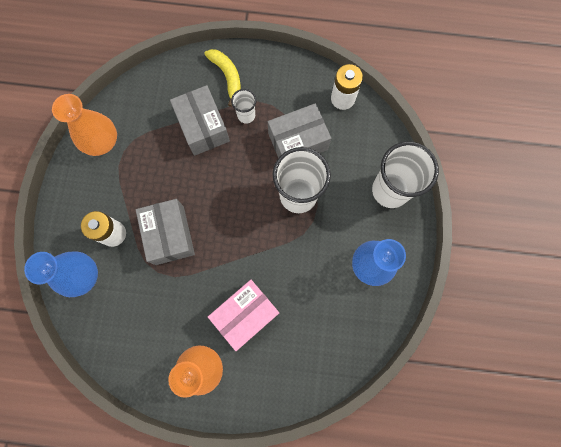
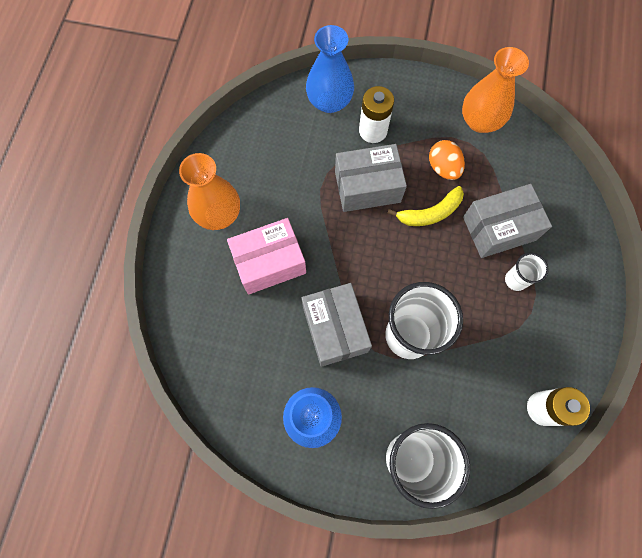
camera: 95 degrees right, 5 degrees down
(149, 172) = (443, 168): none -> orange egg
(227, 76) = (569, 260): yellow banana -> yellow banana (430, 213)
(246, 314) = (269, 263): pink box -> pink box turned 75 degrees counterclockwise
(298, 141) = (480, 341): grey box -> grey box (335, 329)

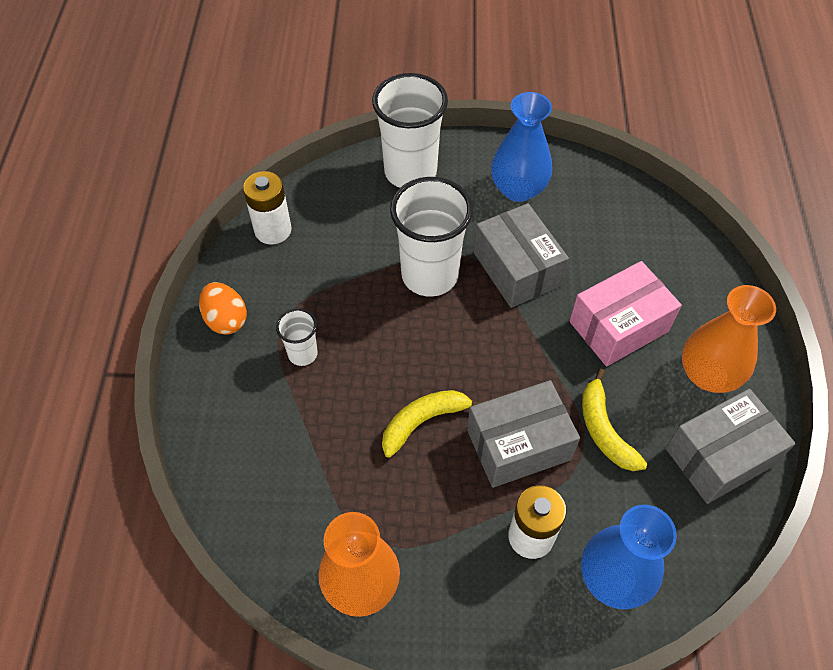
camera: 170 degrees right, 15 degrees down
(306, 187) = (604, 430): none -> yellow banana
(443, 168) = (412, 492): orange egg -> orange egg (226, 319)
(499, 228) = (325, 416): grey box -> grey box (720, 456)

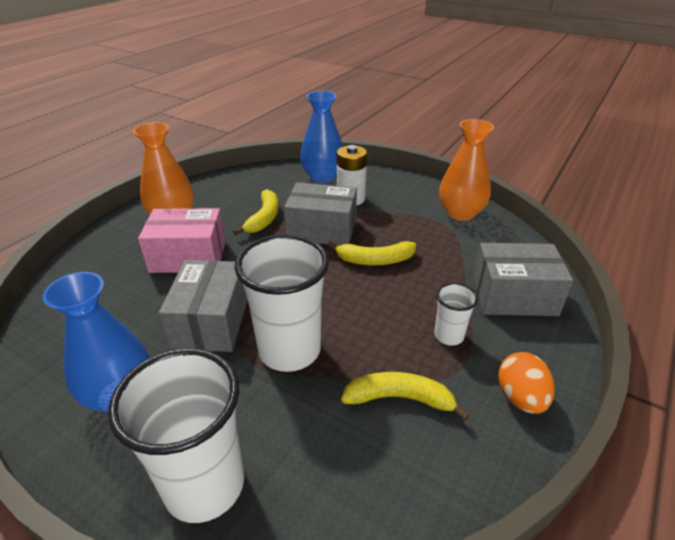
camera: 150 degrees left, 20 degrees down
(273, 230) = (432, 487): white battery -> none
(320, 276) = (399, 398): none -> yellow banana
(720, 456) = (218, 190): grey box -> grey box (513, 296)

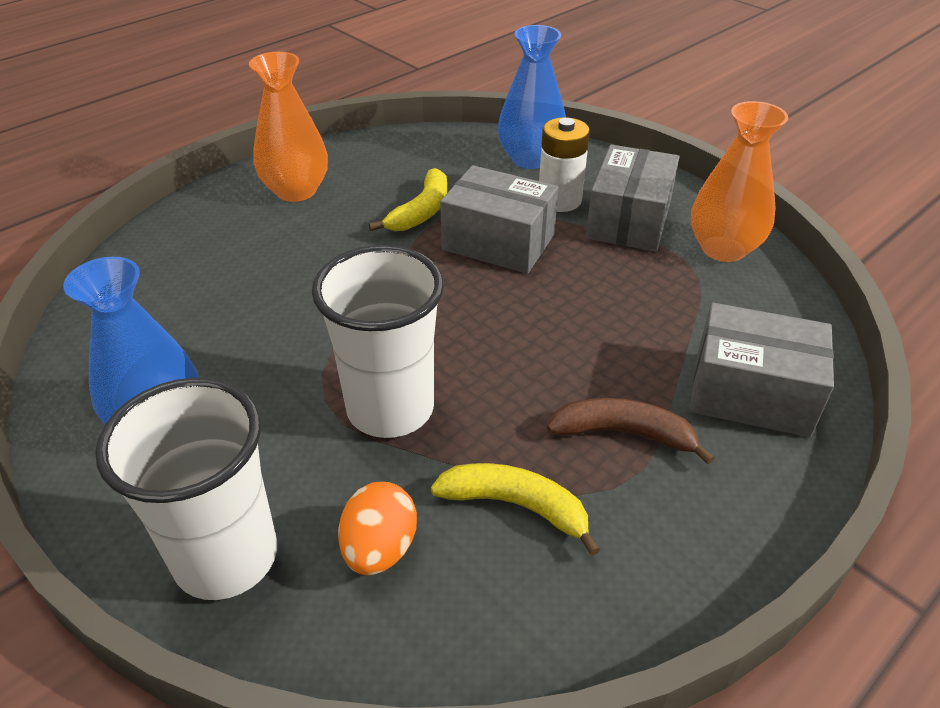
camera: 15 degrees right, 5 degrees up
(188, 256) = (299, 252): pink box -> none
(211, 322) = (301, 349): grey box -> grey box (628, 220)
(375, 260) = (559, 301): yellow banana -> none
(448, 336) = (623, 433): white cup -> brown banana
(520, 398) = (692, 544): orange egg -> orange egg (379, 549)

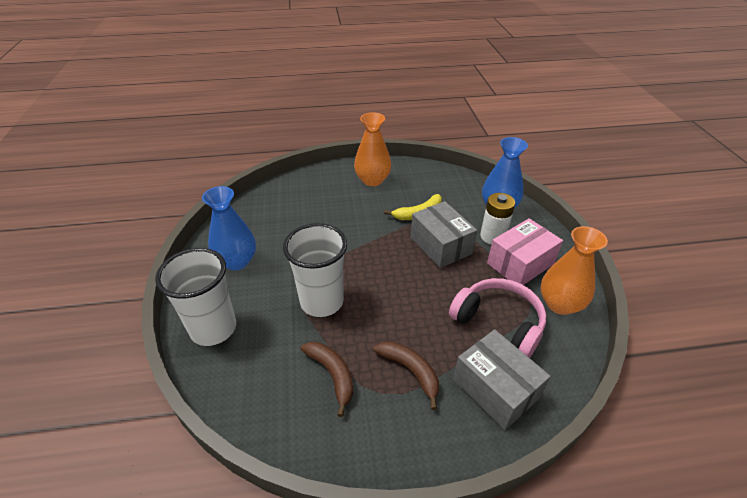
camera: 35 degrees right, 0 degrees up
(379, 549) = (265, 359): orange egg -> none
(515, 505) = (332, 374): yellow banana -> brown banana
(628, 220) = (520, 264): grey box -> pink box
(675, 309) = (498, 323): none -> pink headphones

